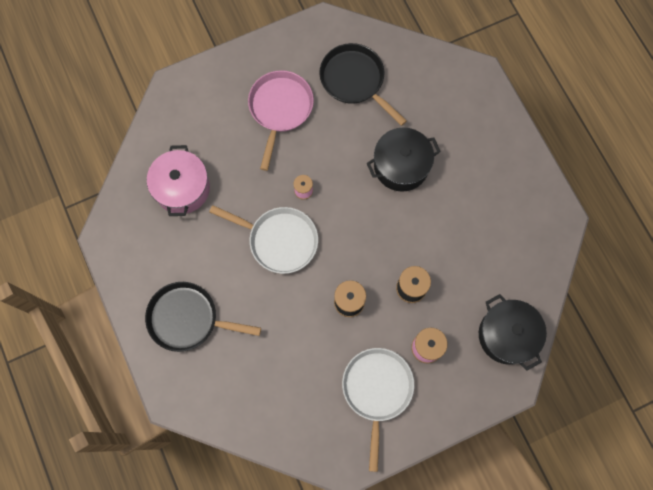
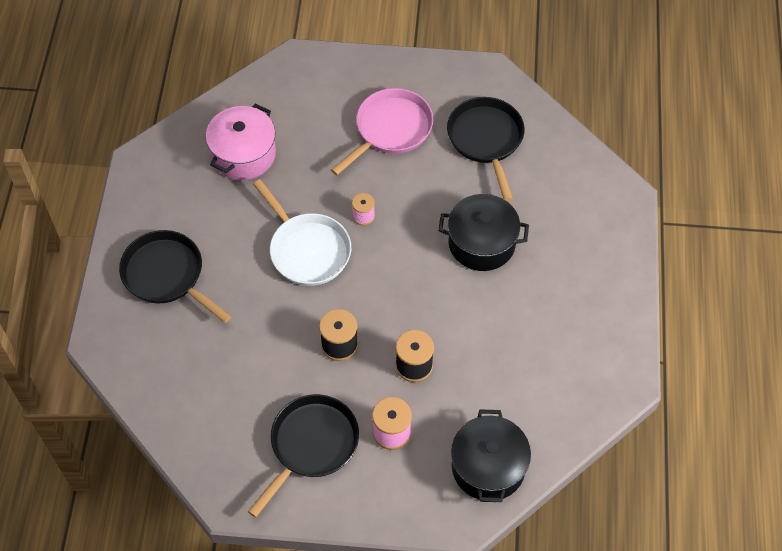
camera: 30 degrees right, 15 degrees down
(377, 390) = (311, 445): white pan -> black pan

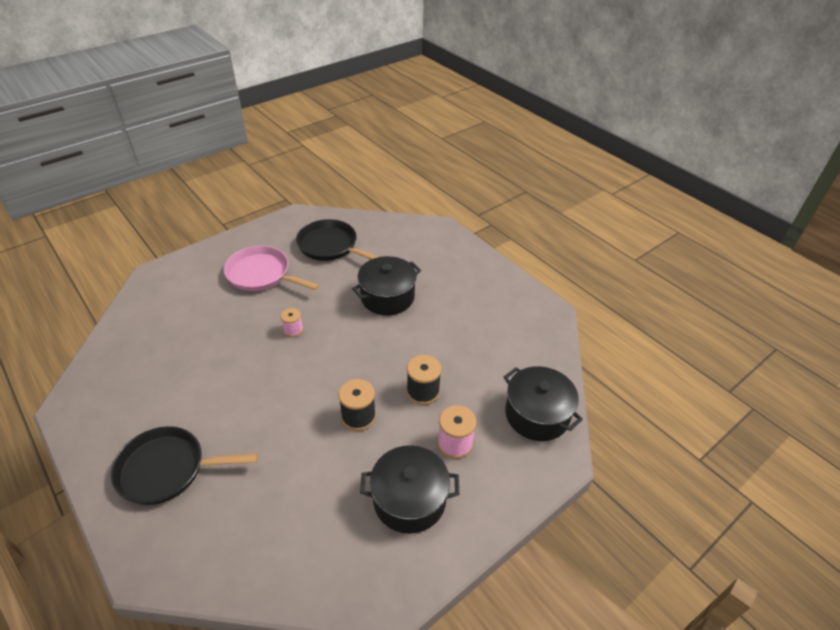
camera: 45 degrees left, 15 degrees down
(243, 154) = (162, 349): pink pot -> none
(307, 249) = (272, 375): white pan -> none
(311, 445) = (409, 500): black pan -> black pot
(390, 130) = (262, 275): pink pan -> pink pan turned 60 degrees counterclockwise

